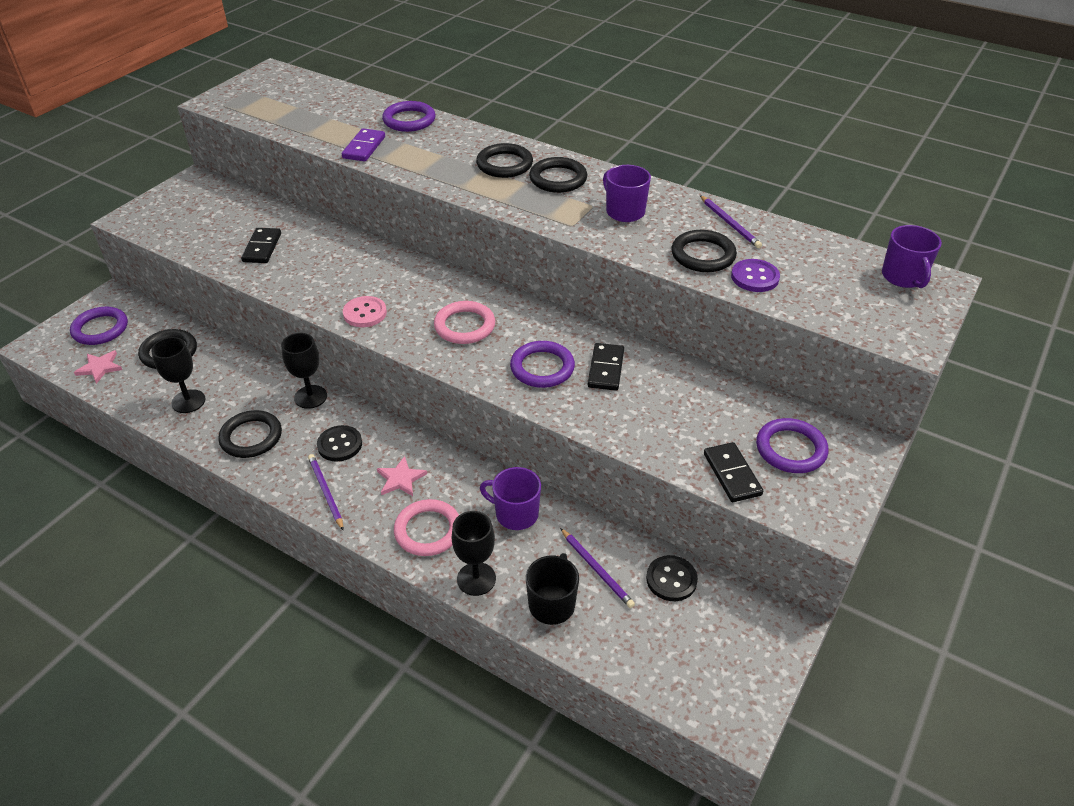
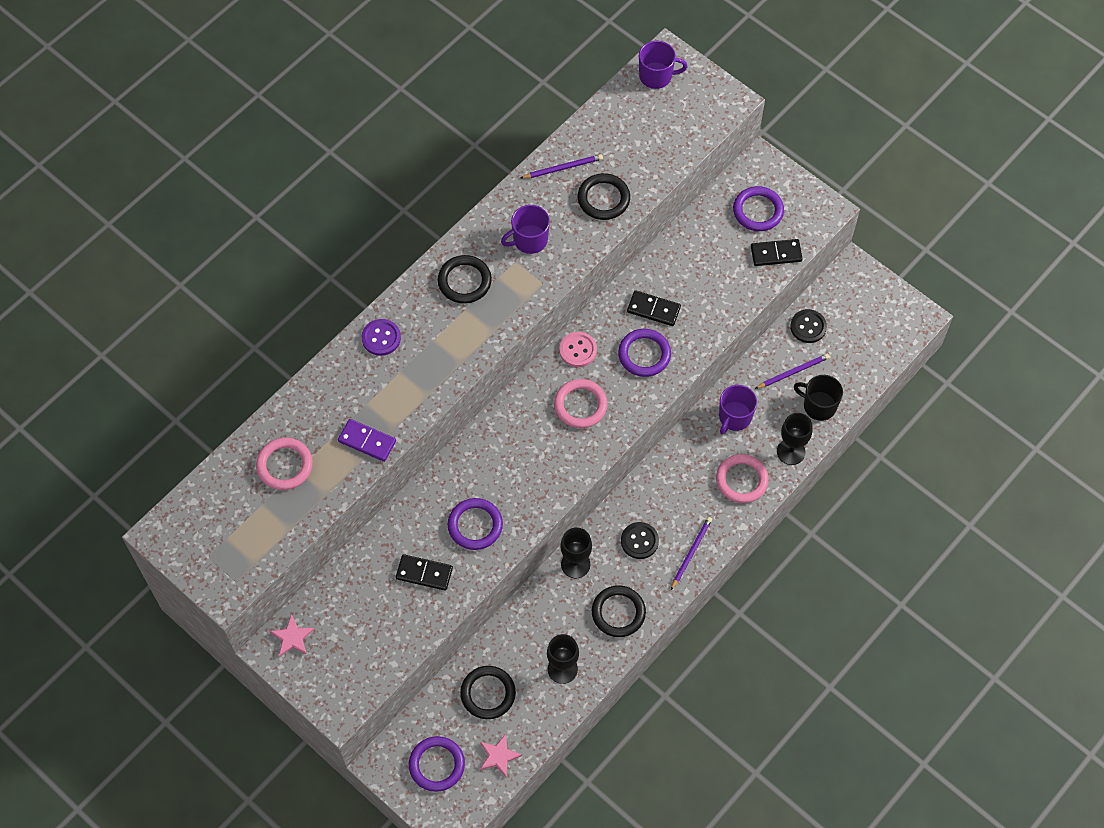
camera: 80 degrees left, 20 degrees up
(326, 492) = (691, 553): purple pencil -> purple pencil turned 135 degrees clockwise
(336, 112) = (285, 465): none -> pink ring
(365, 313) = (547, 483): pink button -> pink button (578, 350)
(400, 479) = (686, 496): pink star -> pink star (292, 637)
(409, 120) = (319, 396): purple ring -> purple ring (475, 525)
(504, 164) = (429, 321): black ring -> none
(755, 277) = (639, 172): purple button -> purple button (381, 338)

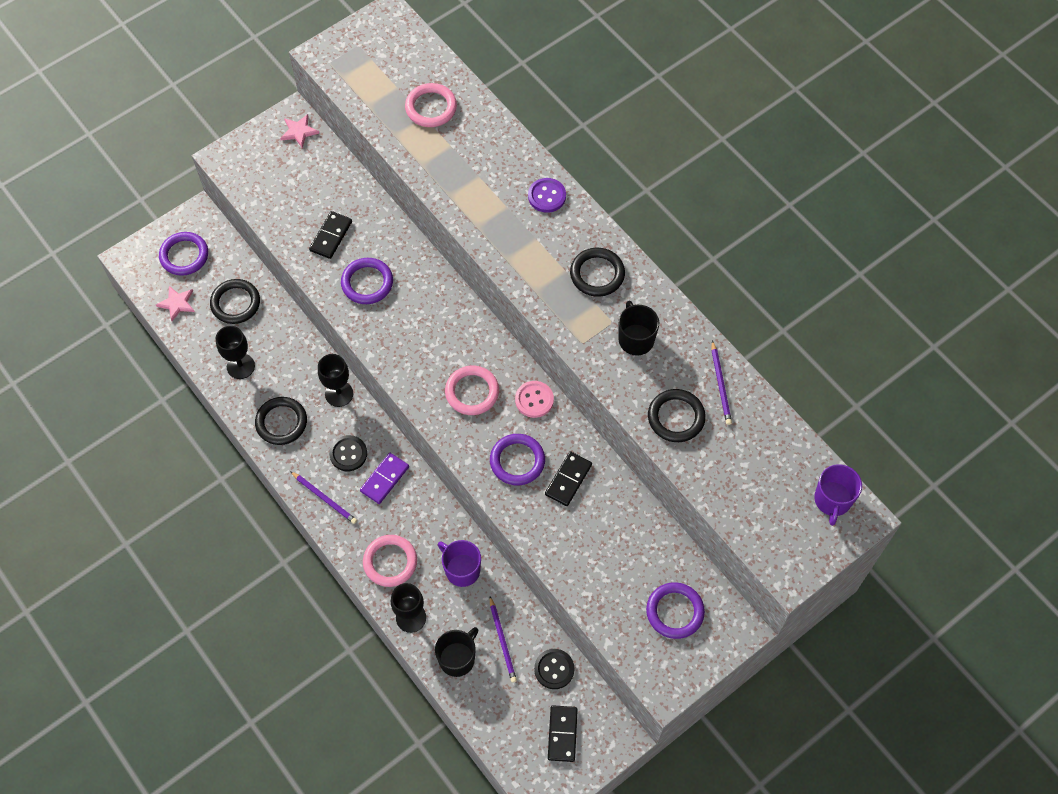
camera: 100 degrees right, 0 degrees up
(367, 441) = (440, 172): purple domino -> purple domino (384, 479)
(529, 240) = (636, 339): purple mug -> black mug
(776, 254) = (616, 619): black domino -> black domino (562, 734)

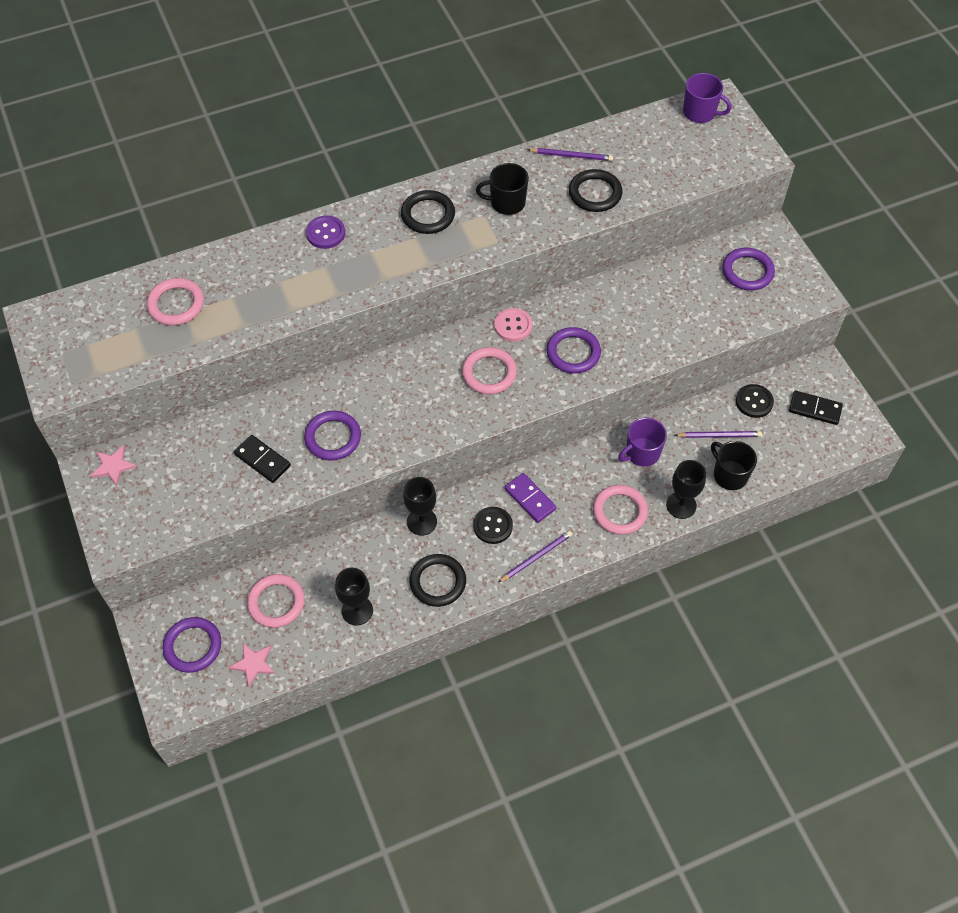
camera: 75 degrees left, 5 degrees down
(235, 303) = (276, 602): black ring -> pink ring
(568, 479) = (603, 318): black domino -> none

